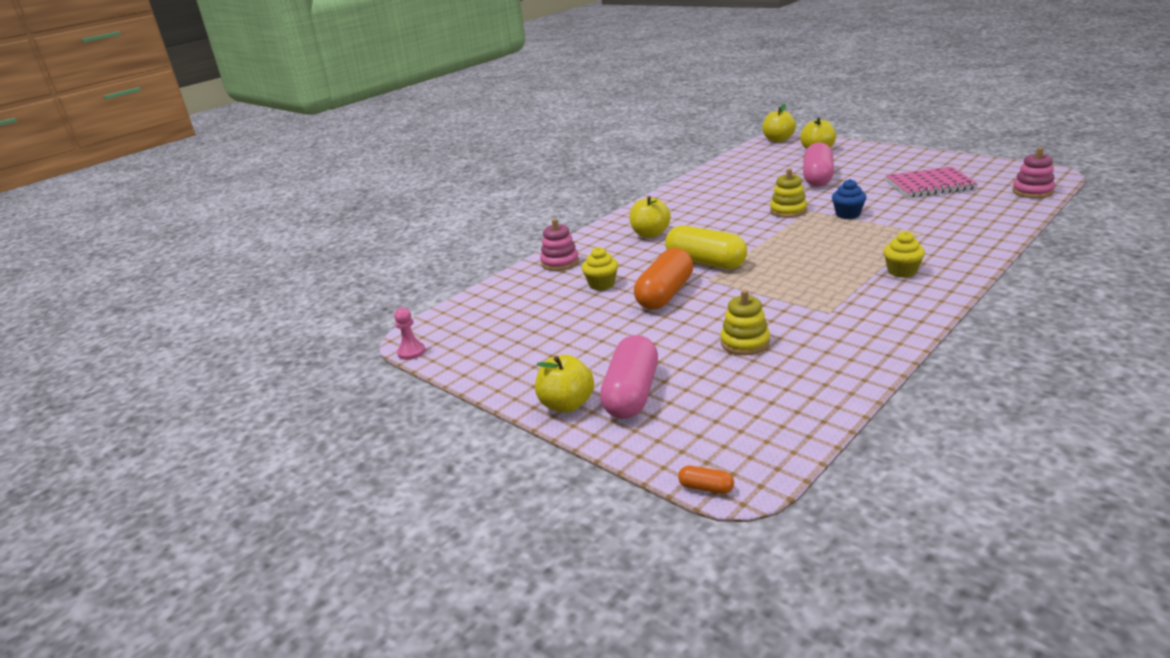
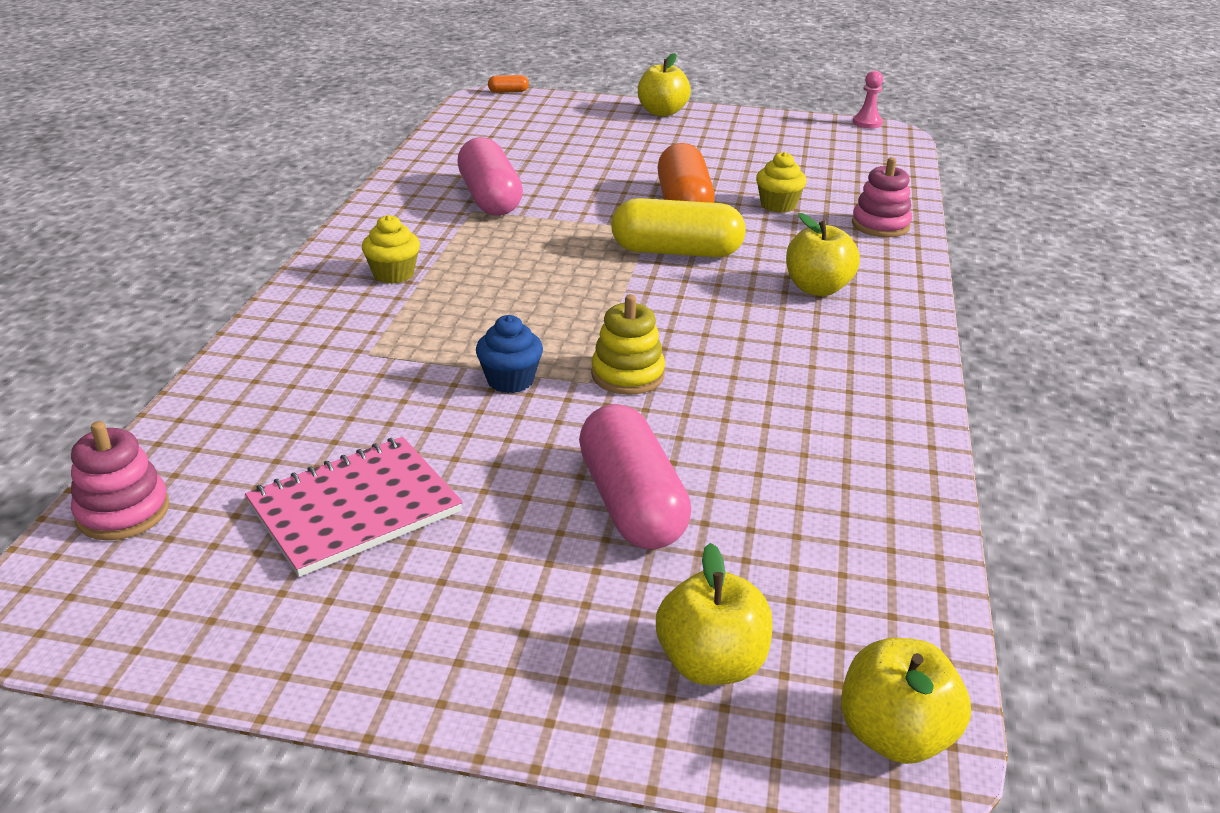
camera: 145 degrees right, 5 degrees up
(631, 394) = (616, 124): pink capsule -> pink capsule (490, 198)
(745, 343) = (546, 171): yellow stacking toy -> none

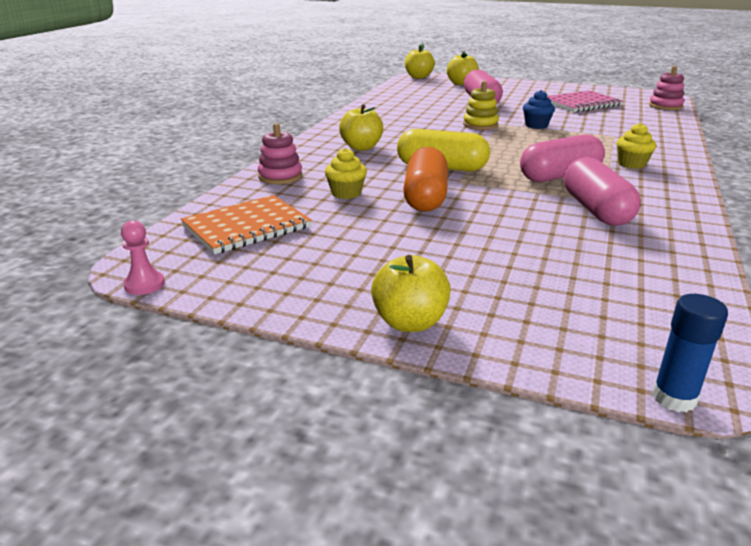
camera: 170 degrees left, 5 degrees down
(508, 91) = (674, 398): orange capsule -> blue glue stick
(512, 245) = (560, 176): none -> pink capsule
(844, 165) = (246, 227): none -> orange notebook

